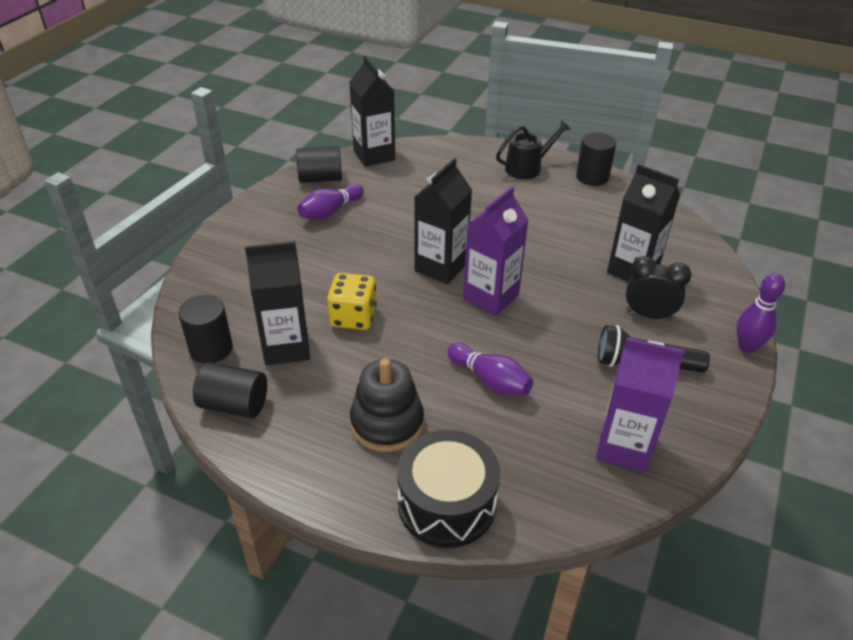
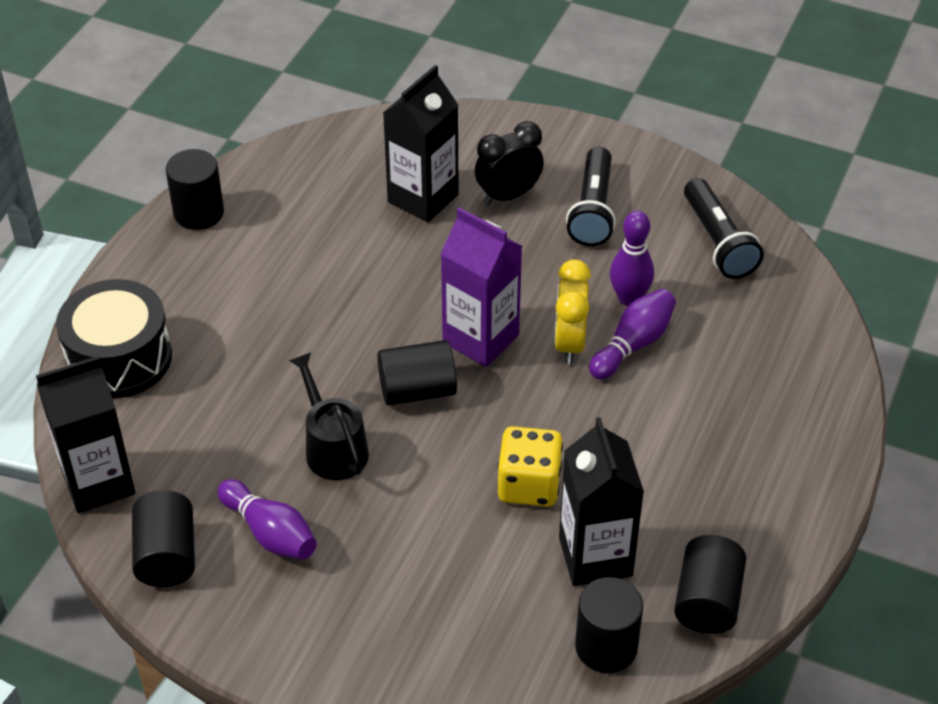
camera: 90 degrees left, 5 degrees up
(387, 423) = (714, 440): black stacking toy -> none
(441, 267) = (417, 390): black carton -> black cylinder
(447, 503) = (817, 386): black drum -> black drum (119, 358)
(489, 343) = (569, 343): none -> yellow clock
(527, 168) = (164, 283): black watering can -> black watering can (333, 448)
(624, 447) = (718, 242): purple carton -> black flashlight
(648, 315) = (508, 195): black clock -> black clock turned 45 degrees clockwise
(747, 347) = (557, 125): purple bowling pin -> purple bowling pin (629, 298)

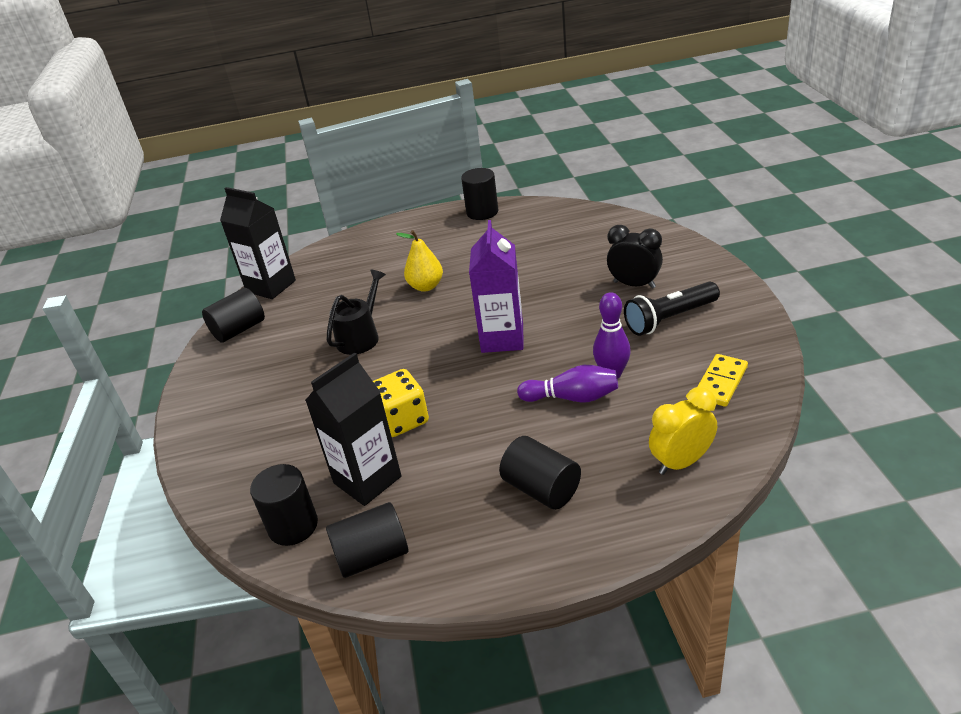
camera: 60 degrees right, 10 degrees down
(119, 358) = (358, 247): black drum -> none
(270, 533) = (281, 351): purple bowling pin -> none
(299, 343) = (426, 286): none -> yellow pear
(417, 390) = (434, 340): black cylinder -> black cylinder (541, 489)
(423, 198) = (588, 261): black carton -> none
(569, 343) = (540, 372): yellow clock -> yellow clock (681, 462)
(718, 242) = (720, 382): black flashlight -> yellow domino

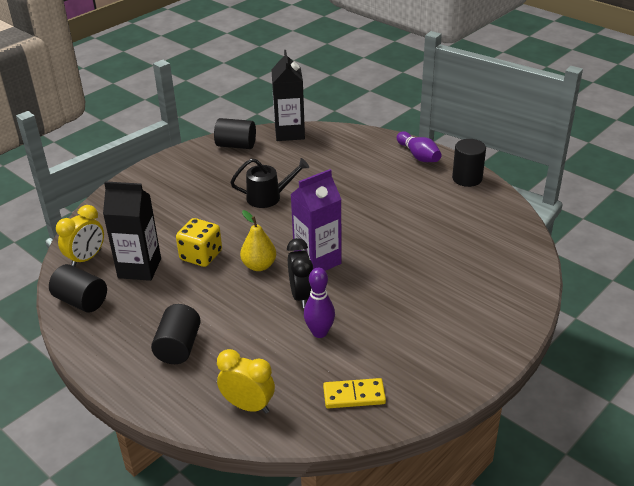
camera: 50 degrees right, 0 degrees up
(293, 526) = (86, 259): black cylinder -> yellow clock
(426, 286) = (347, 197): yellow pear -> yellow pear (259, 266)
(572, 397) = (278, 323): purple bowling pin -> purple bowling pin (418, 156)
(634, 285) = (442, 300): black clock -> black clock (301, 296)
(670, 319) = (413, 337): black flashlight -> none

